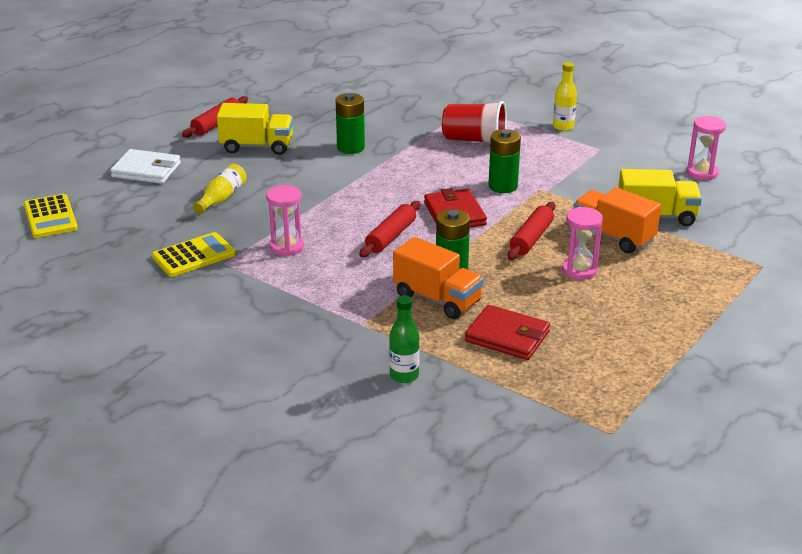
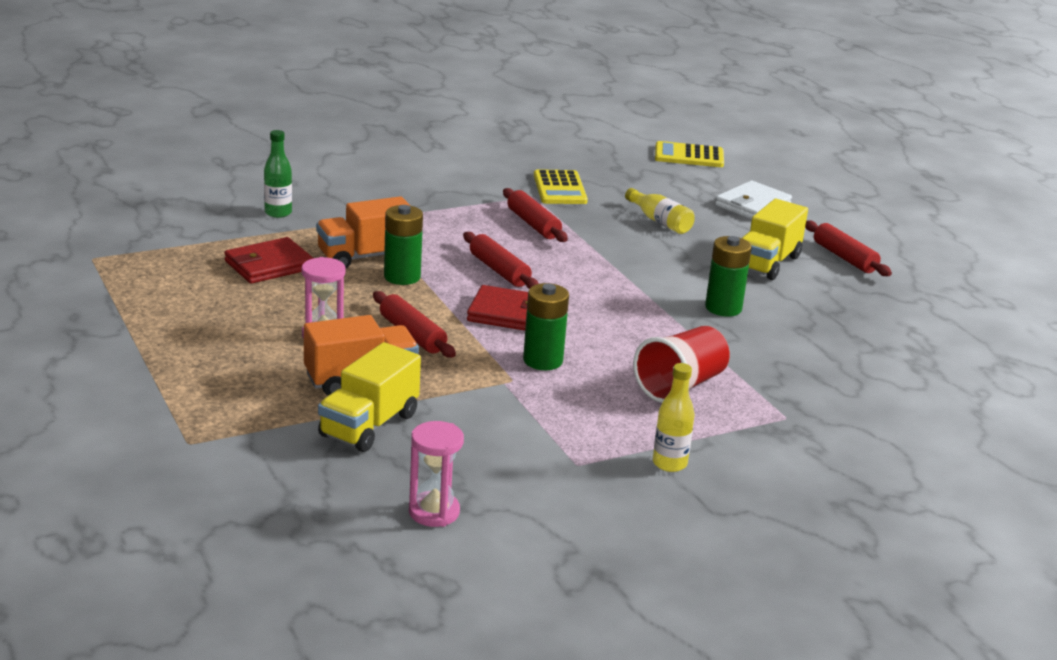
camera: 115 degrees right, 5 degrees down
(287, 247) = (533, 224): pink hourglass -> red rolling pin

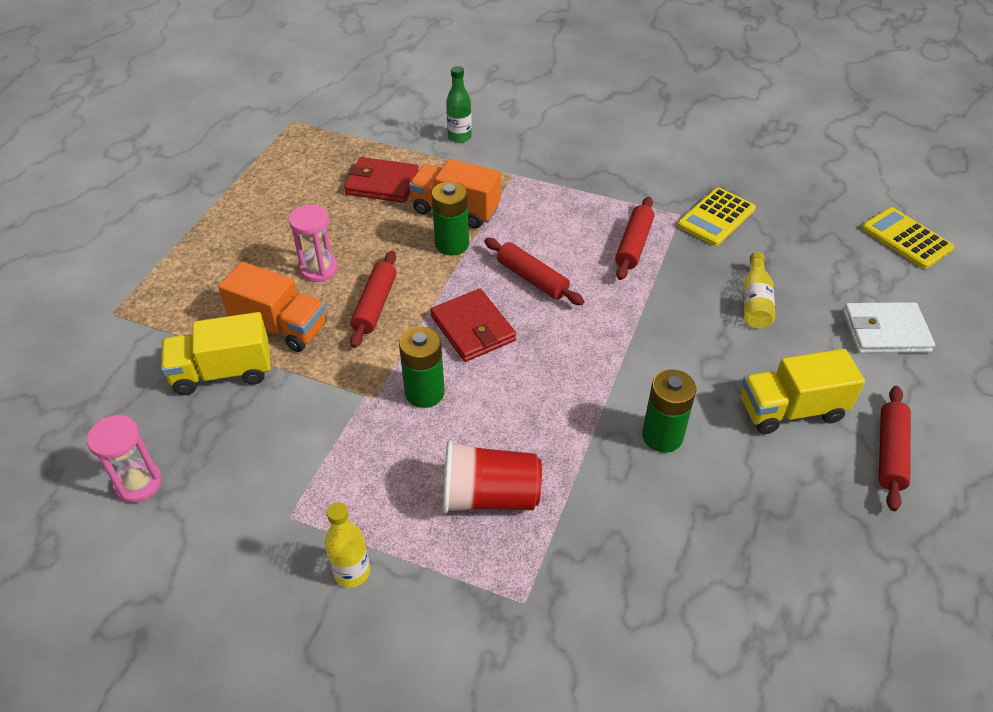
camera: 50 degrees right, 20 degrees up
(499, 270) = (532, 279): red rolling pin -> red rolling pin turned 60 degrees counterclockwise

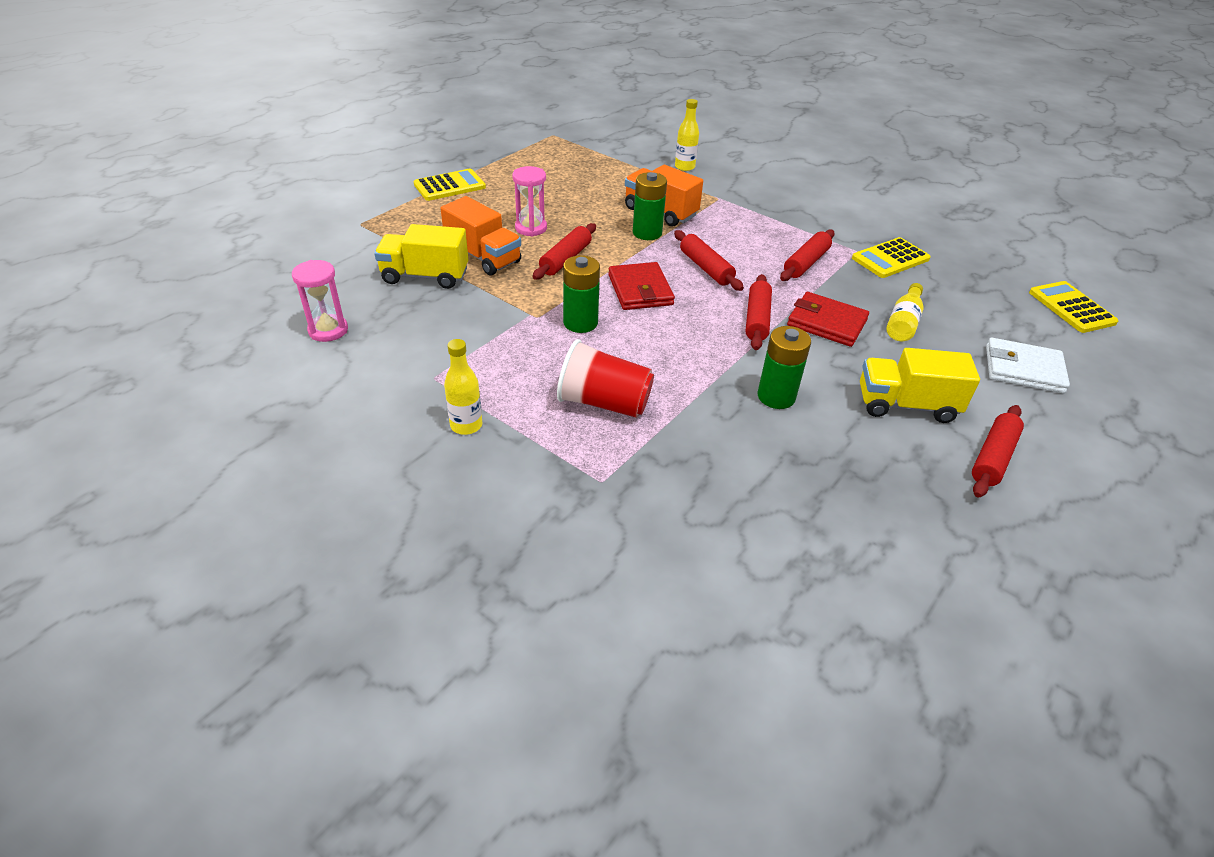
camera: 15 degrees right, 5 degrees down
(199, 228) = (449, 186): none -> yellow calculator
(382, 184) = (607, 185): red wallet -> red wallet (826, 323)
(459, 137) = (684, 167): green bottle -> yellow bottle
(609, 336) = (757, 319): none -> red rolling pin

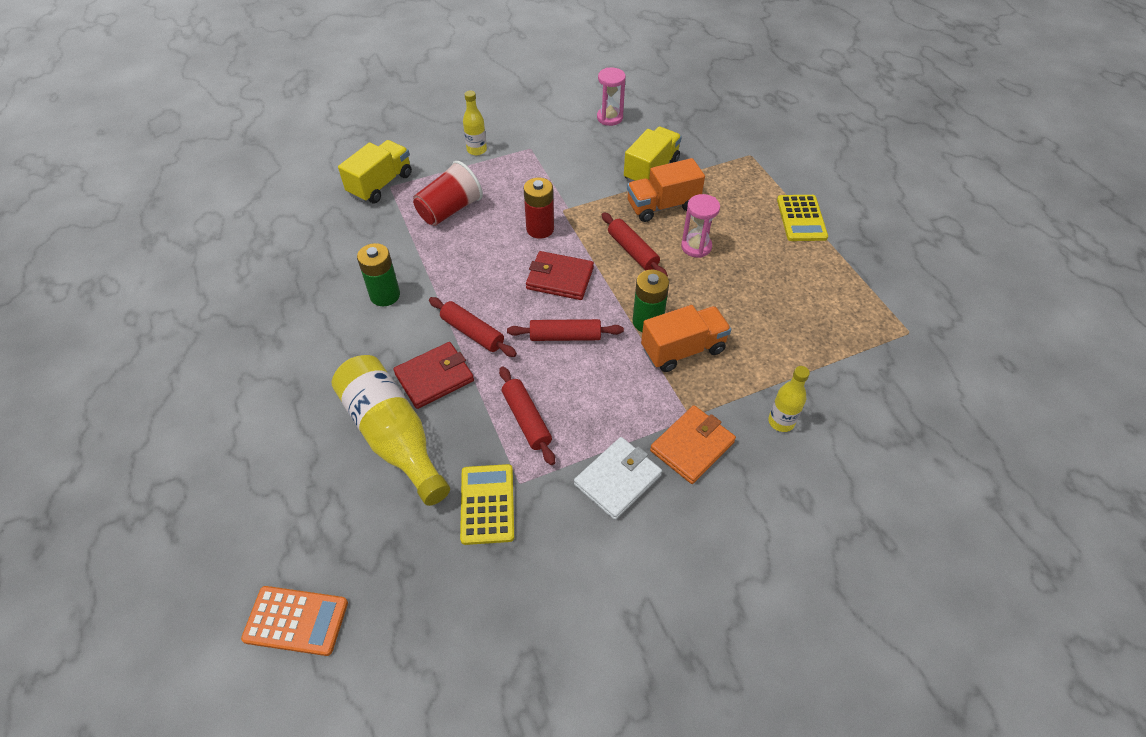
camera: 120 degrees right, 10 degrees up
(580, 323) = (540, 229): green battery -> red battery
(743, 193) = (692, 446): none -> orange wallet
(903, 323) = (393, 436): yellow bottle -> yellow bottle, size x1.96
(906, 405) = (314, 365): yellow truck -> yellow truck (380, 184)
(993, 458) = (232, 380): red rolling pin -> none
(1023, 369) = (273, 482): white wallet -> white wallet (617, 480)
(1071, 308) = (296, 620): yellow calculator -> orange calculator

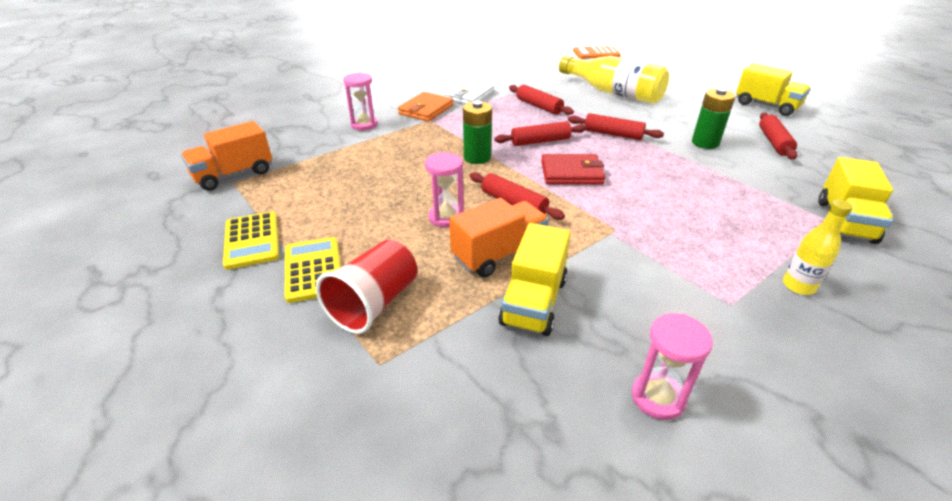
camera: 165 degrees right, 15 degrees down
(225, 352) = (766, 106): none -> yellow truck
(311, 281) = (774, 142): none -> red rolling pin
(434, 377) = (616, 113): red wallet -> none
(450, 210) = (736, 209): red cup -> red cup (374, 303)
(487, 504) = (538, 82): yellow calculator -> yellow calculator (252, 240)
(540, 229) = (624, 207): red battery -> none
(683, 349) = (442, 147): orange truck -> orange truck (234, 175)
(781, 422) = (364, 125): yellow bottle -> pink hourglass

